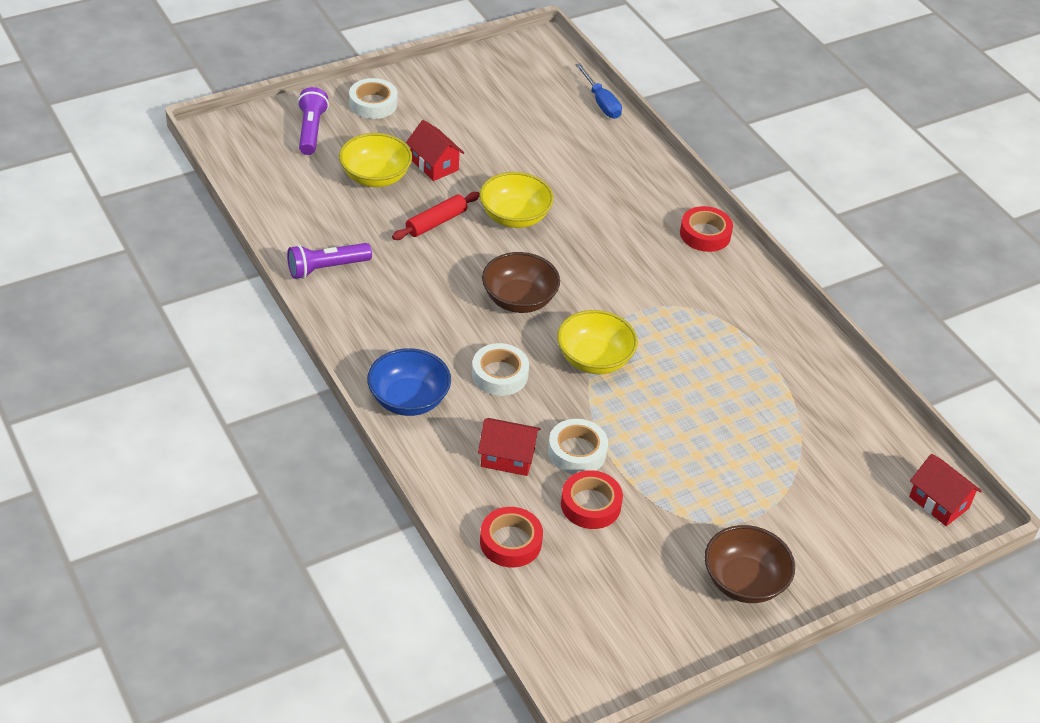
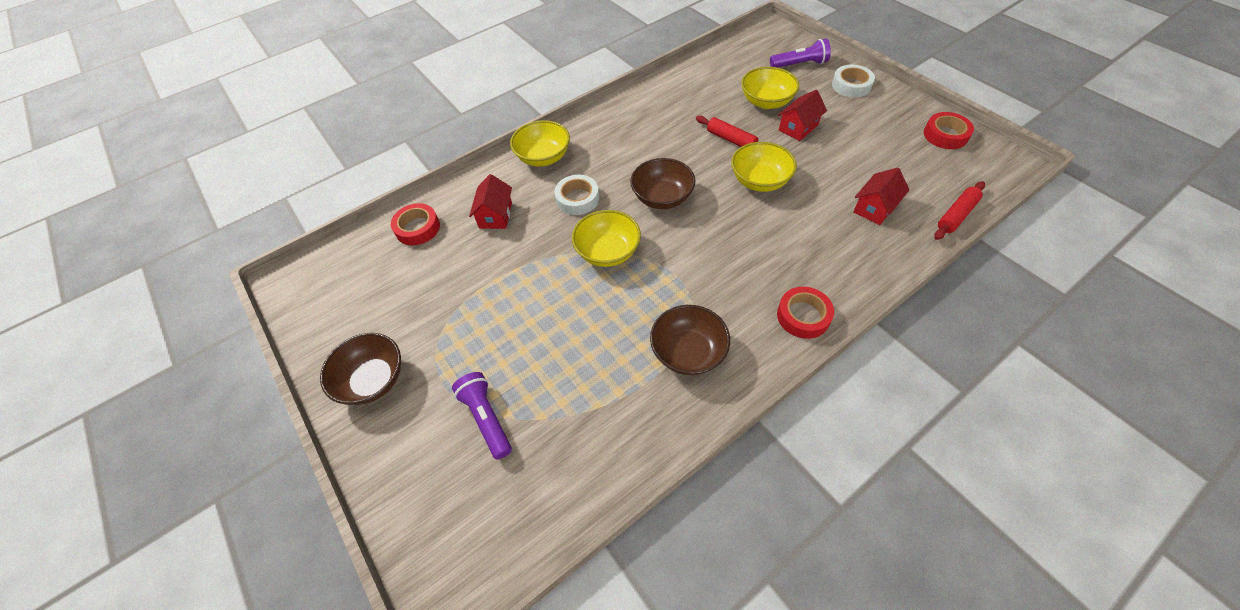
camera: 90 degrees right, 10 degrees up
(326, 268) = (659, 98): purple flashlight -> purple flashlight (486, 418)
(408, 399) = (543, 157): blue bowl -> yellow bowl
(577, 452) = (505, 253): white tape -> none
(590, 505) = (453, 268): red tape -> red tape (945, 135)
(601, 102) = (956, 215): blue screwdriver -> red rolling pin
(736, 320) = (688, 352): none -> brown bowl
(939, 502) = (466, 565): red house -> red house (875, 208)

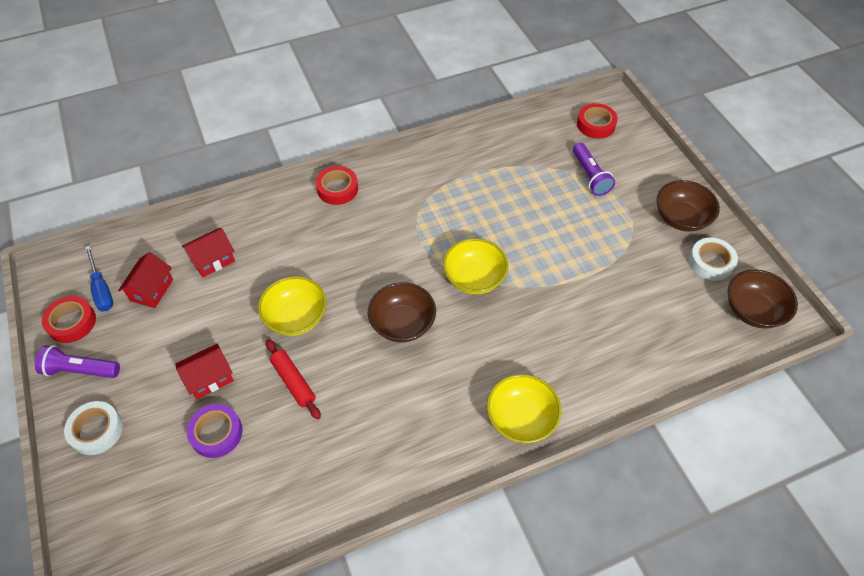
camera: 170 degrees left, 0 degrees up
(417, 228) = (667, 354): red tape -> red tape (595, 125)
(495, 215) = (582, 348): red house -> red house (152, 290)
(577, 199) = (491, 346): white tape -> white tape (710, 262)
(688, 352) = (434, 184): brown bowl -> brown bowl (753, 310)
(766, 102) = (216, 433): yellow bowl -> purple tape
(799, 64) = (124, 496): purple flashlight -> purple flashlight (80, 370)
(950, 162) = (102, 289): none -> blue screwdriver
(956, 215) = (153, 236): red rolling pin -> none

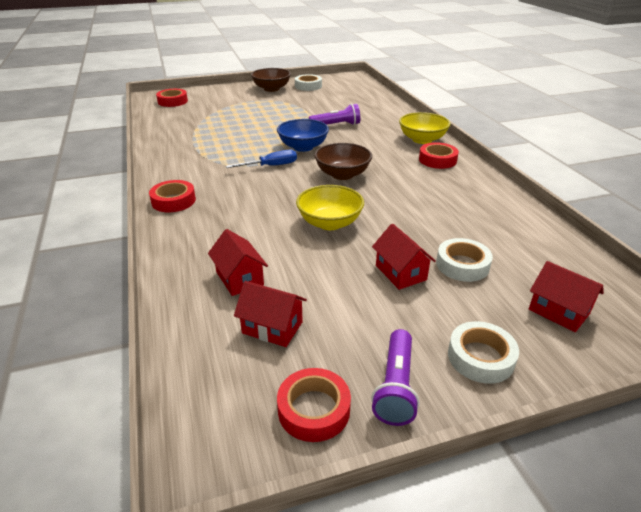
camera: 85 degrees left, 20 degrees down
(102, 289) = (258, 381): blue screwdriver -> blue screwdriver (271, 166)
(139, 507) = (558, 311): none -> red house
(216, 433) = (462, 265): purple tape -> white tape
(294, 382) = (401, 223): red rolling pin -> none
(454, 433) = (437, 160): none -> red tape
(474, 278) = (303, 147): yellow bowl -> blue bowl
(590, 176) = (221, 107): purple flashlight -> purple flashlight (336, 125)
(753, 310) = (344, 82): brown bowl -> none

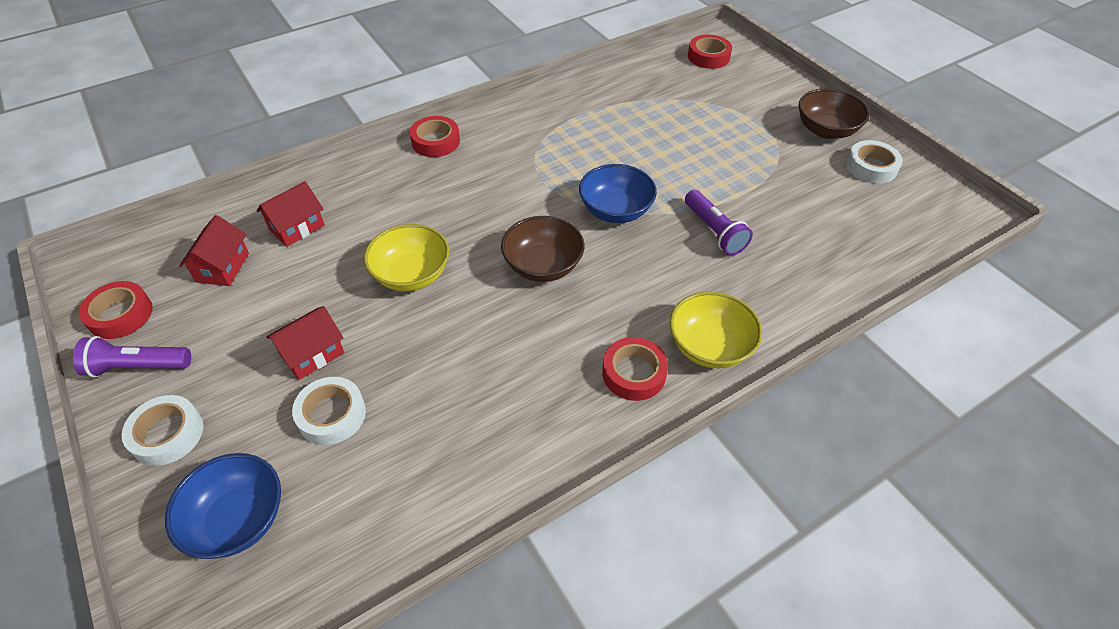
camera: 75 degrees right, 15 degrees up
(271, 166) = (544, 193): blue screwdriver -> none
(558, 311) = (238, 519): red house -> blue bowl

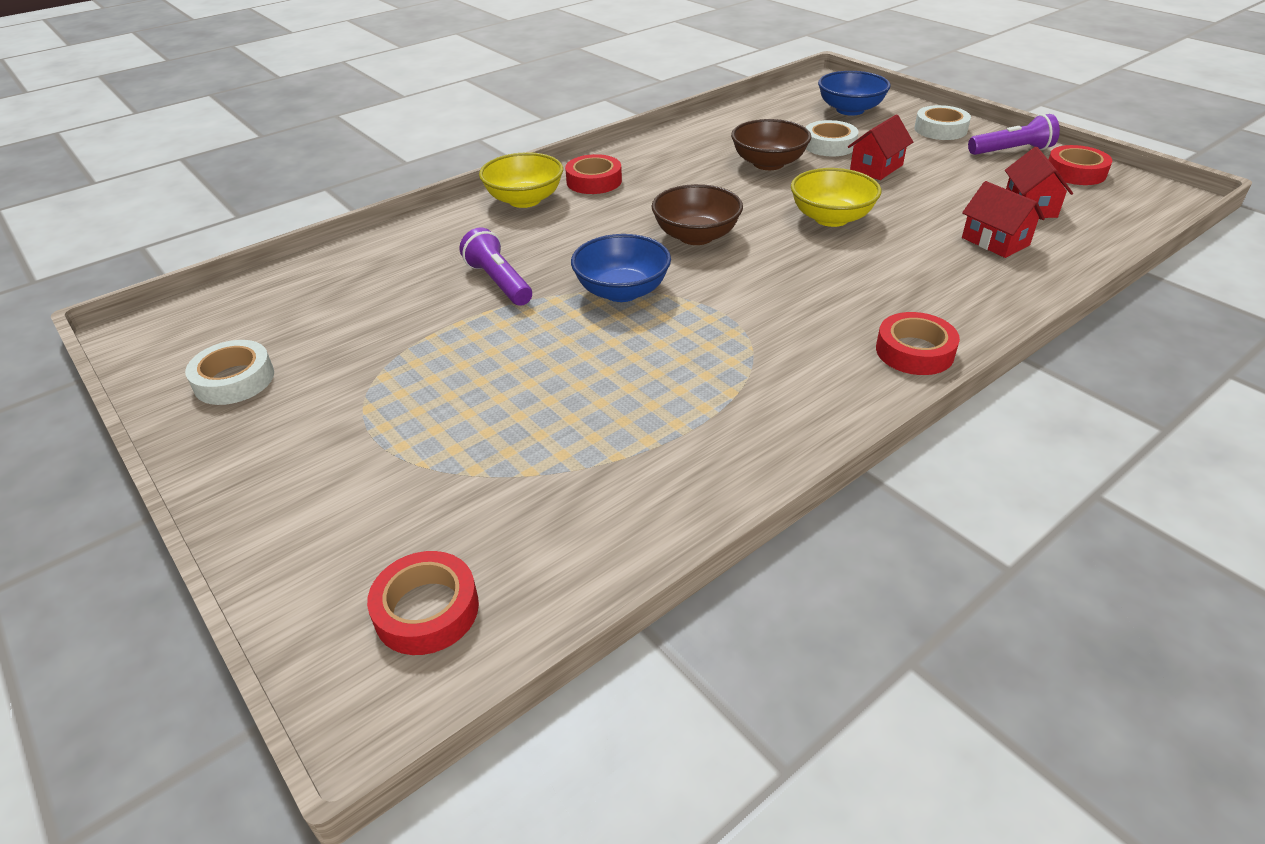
camera: 175 degrees right, 10 degrees down
(297, 227) = (995, 241): red house -> red house turned 75 degrees counterclockwise
(825, 130) = (264, 437): brown bowl -> brown bowl (768, 163)

